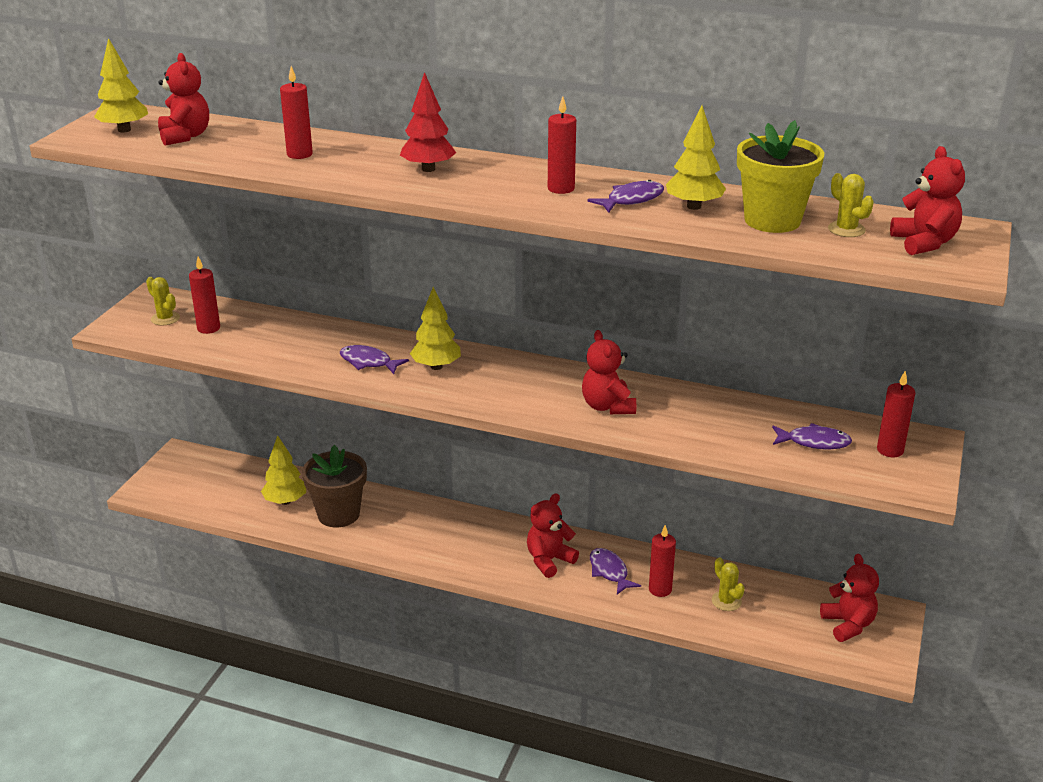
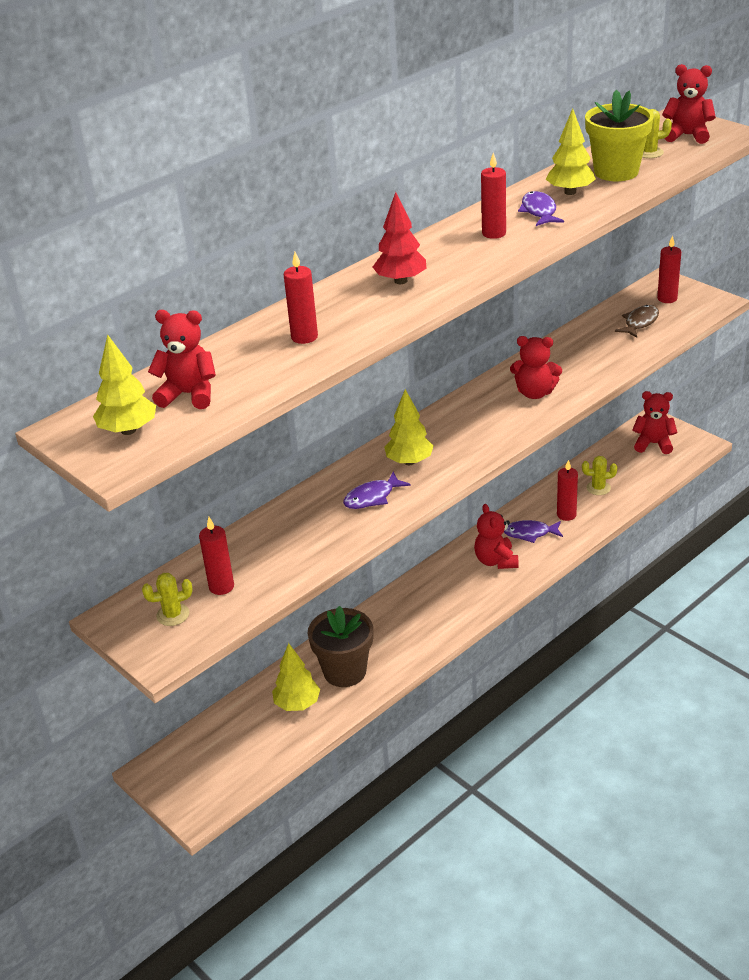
camera: 60 degrees left, 5 degrees up
(814, 442) = (639, 322): purple fish -> brown fish

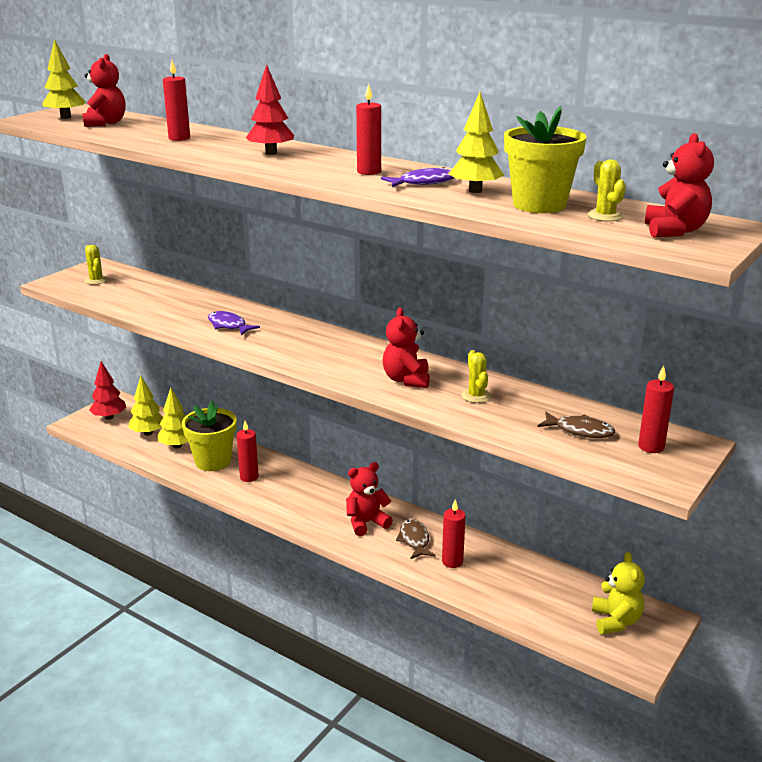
camera: 75 degrees right, 10 degrees down
(194, 776) = (109, 417): none -> red tree
(221, 587) = (123, 290): red candle -> red candle (249, 477)
(345, 671) = (213, 461): brown flower pot -> yellow flower pot
(409, 461) = (281, 335): yellow tree -> yellow tree (148, 433)
(530, 533) = (414, 540): purple fish -> brown fish
(598, 488) = (508, 581): yellow cactus -> yellow cactus (476, 396)
(653, 444) = (616, 621): red teddy bear -> yellow teddy bear

